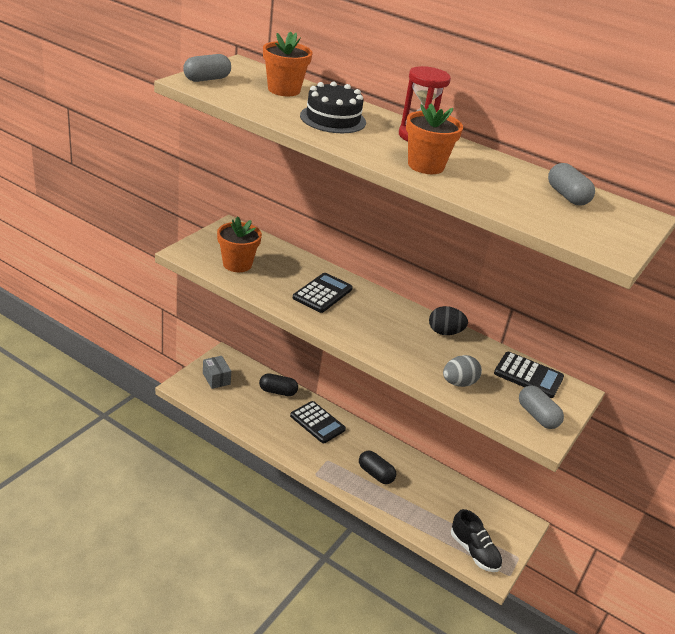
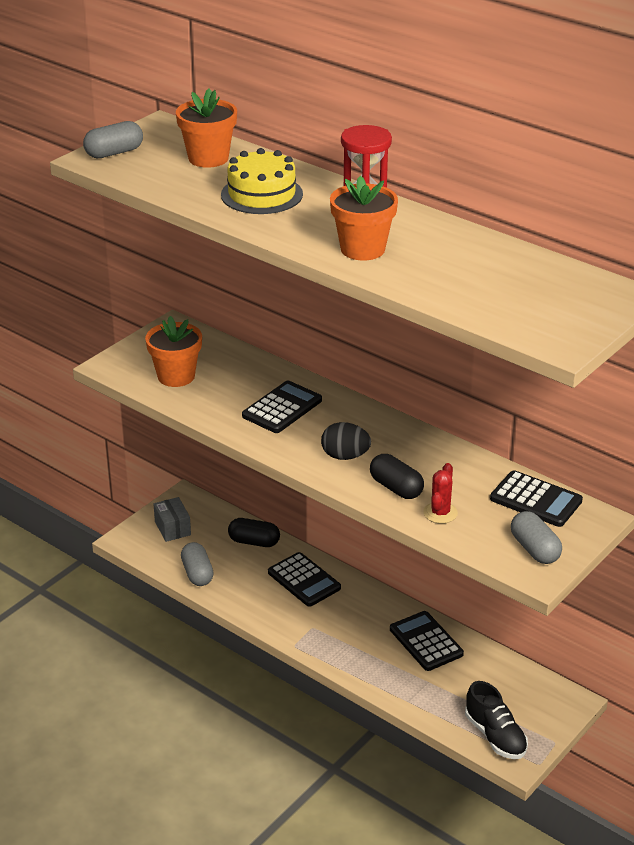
camera: 10 degrees right, 0 degrees up
(333, 119) = (261, 194): black cake -> yellow cake
(375, 474) = (375, 643): black capsule -> black capsule (396, 488)
(412, 474) = (426, 642): none -> black calculator
(445, 332) = (435, 450): black egg -> black egg (345, 456)
(458, 383) = (440, 513): grey egg -> red cactus
(567, 196) = (532, 275): grey capsule -> grey capsule (197, 573)

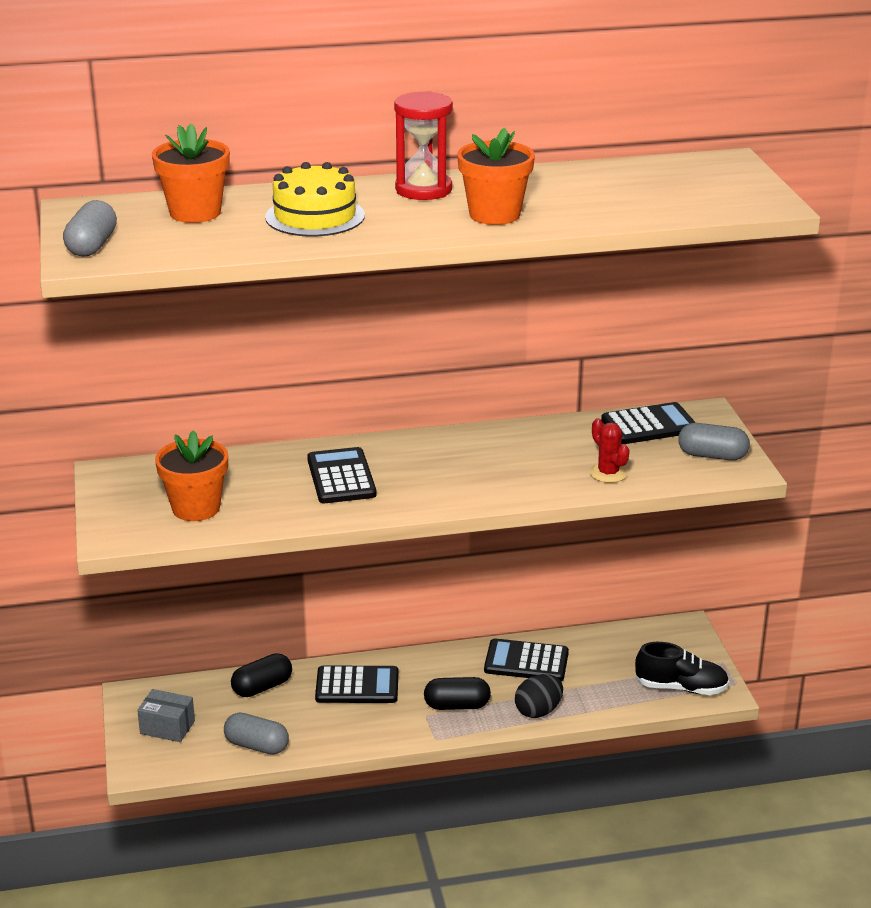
camera: 50 degrees left, 5 degrees down
(345, 456) = (463, 480): black egg -> black egg (538, 711)
(396, 488) = (544, 477): black capsule -> black capsule (457, 705)

